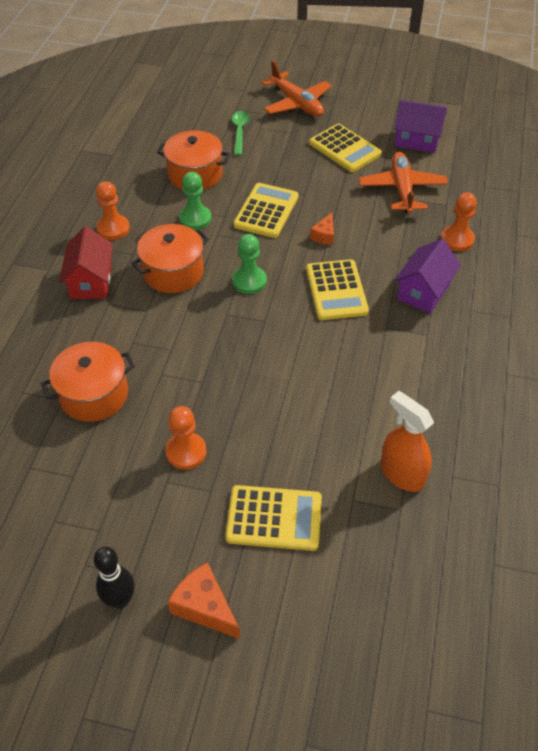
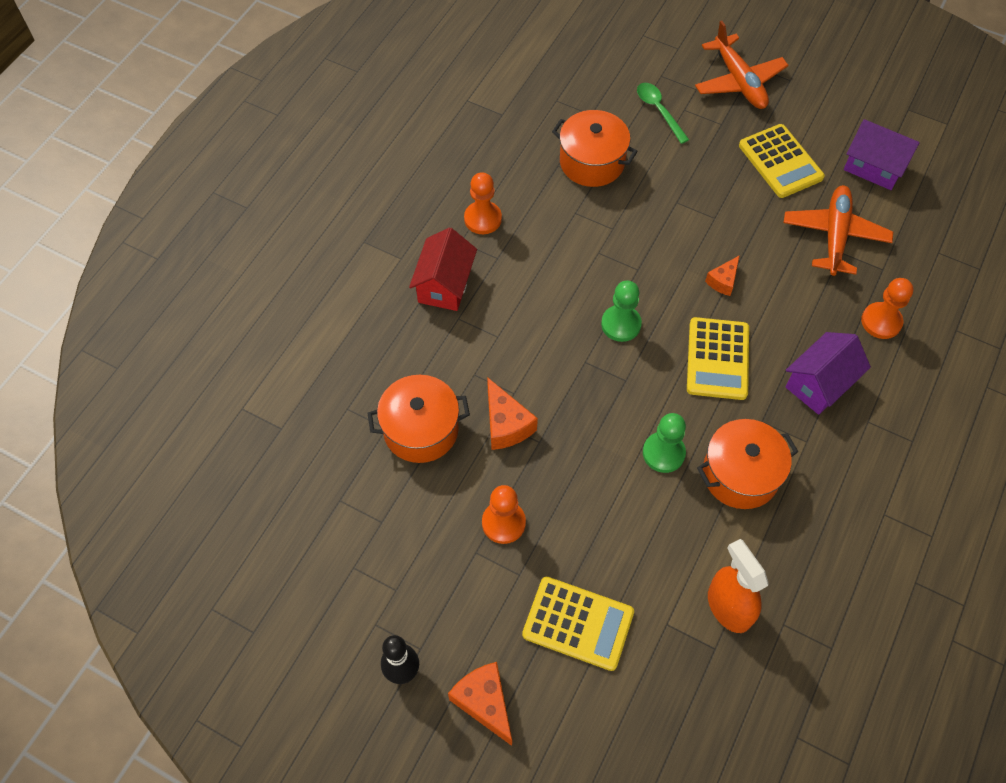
camera: 15 degrees right, 10 degrees up
(169, 374) = (506, 424): none -> orange cheese
(173, 272) = (538, 293): orange pot -> orange pot (740, 474)
(195, 219) = (578, 225): green pawn -> green pawn (663, 453)
(240, 132) = (659, 111): green spoon -> green spoon turned 45 degrees counterclockwise
(266, 211) = (663, 232): yellow calculator -> none

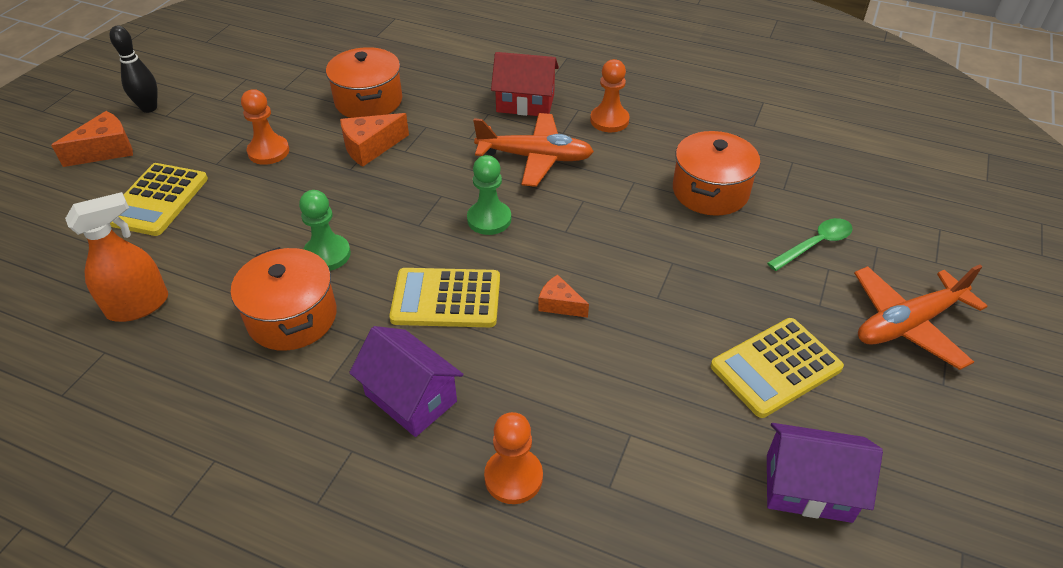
camera: 85 degrees right, 15 degrees down
(834, 235) = (658, 427): orange plane -> orange plane (535, 157)
(874, 167) = (808, 488): purple house -> purple house turned 75 degrees clockwise

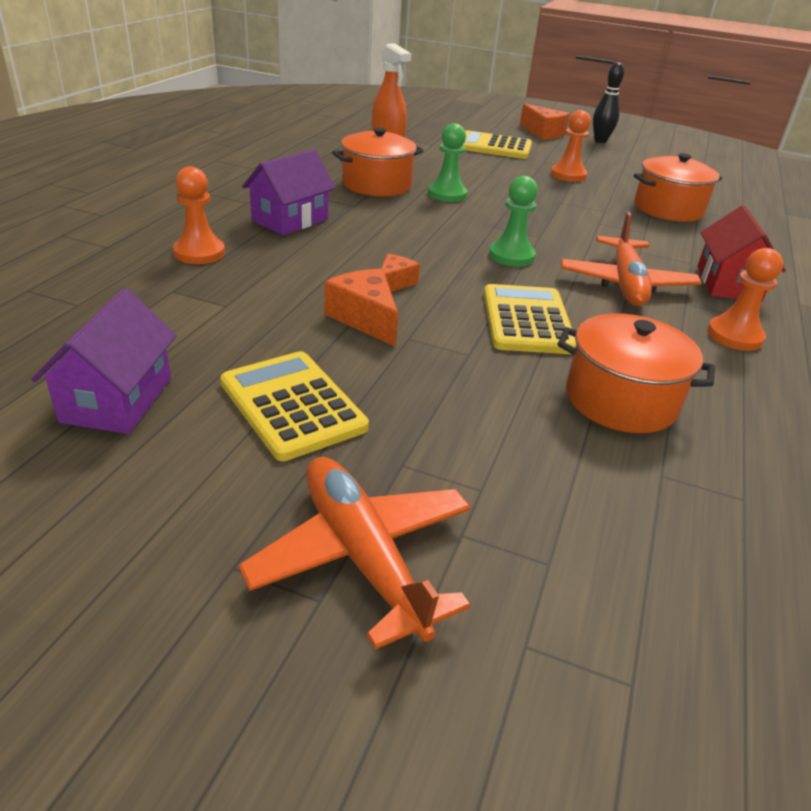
camera: 85 degrees right, 10 degrees down
(370, 147) = (595, 209): orange cheese -> orange cheese (365, 318)
(446, 299) = (399, 235): yellow calculator -> yellow calculator (527, 320)
(815, 245) = (532, 484): green spoon -> none

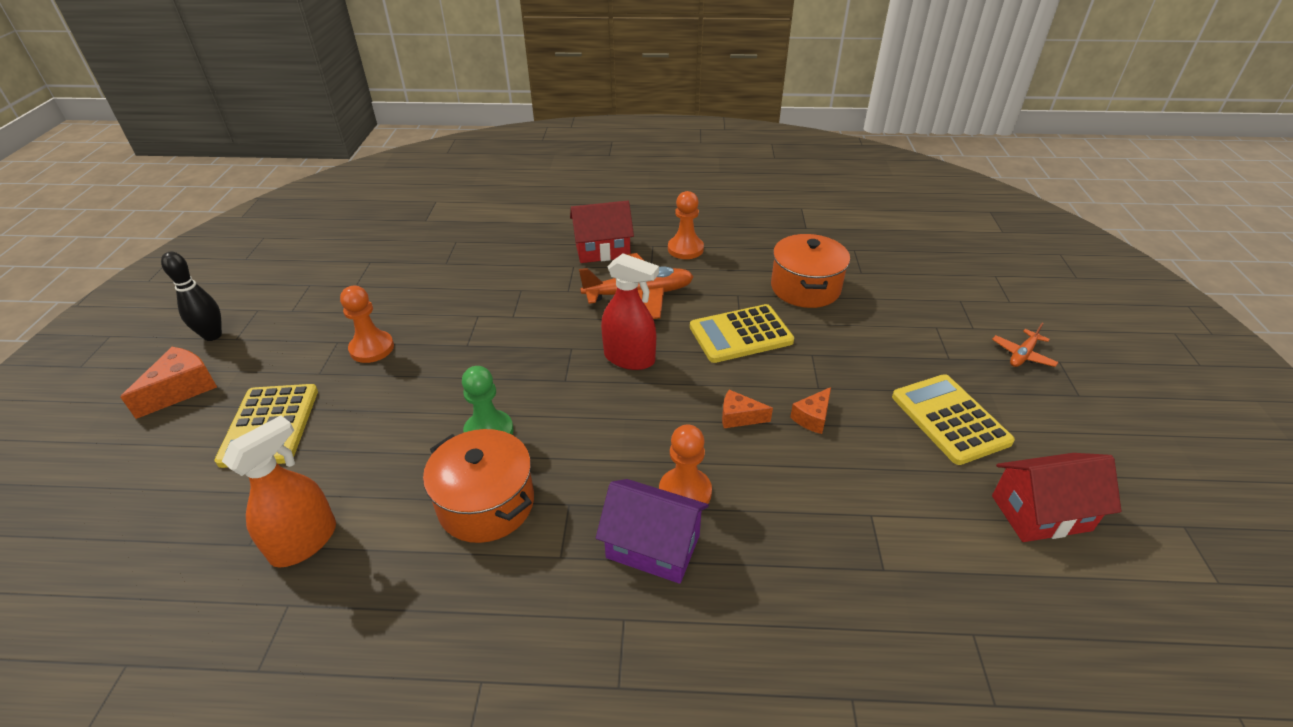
camera: 105 degrees left, 5 degrees up
(117, 400) = (1041, 513): purple house -> red house
(199, 253) = (795, 590): orange pawn -> orange pawn (685, 492)
(292, 405) = (950, 419): yellow calculator -> yellow calculator turned 120 degrees clockwise
(362, 556) = (1022, 355): orange plane -> orange plane, size x0.51
(365, 318) = (812, 417): orange cheese -> orange cheese, size x0.63
(511, 256) = (629, 358): green pawn -> red spray bottle
(668, 209) = (451, 279): orange pot -> none

